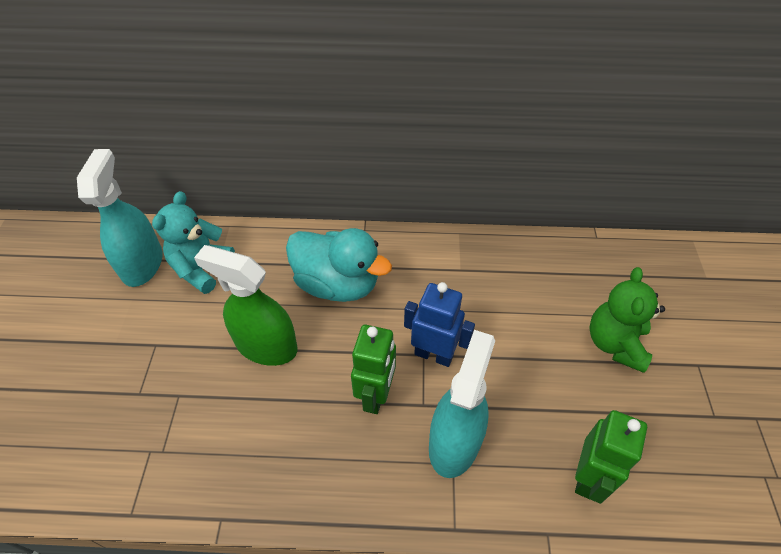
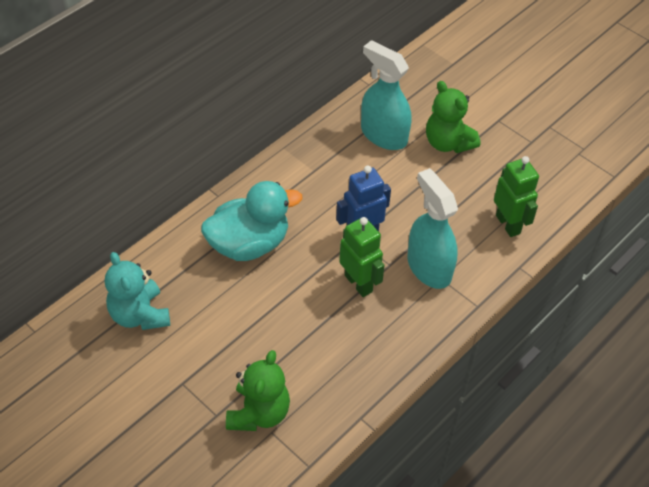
camera: 50 degrees left, 0 degrees up
(142, 264) = (88, 350): turquoise spray bottle -> turquoise spray bottle (383, 135)
(164, 424) = (259, 413): none -> green teddy bear
(266, 345) = (256, 317): green spray bottle -> none

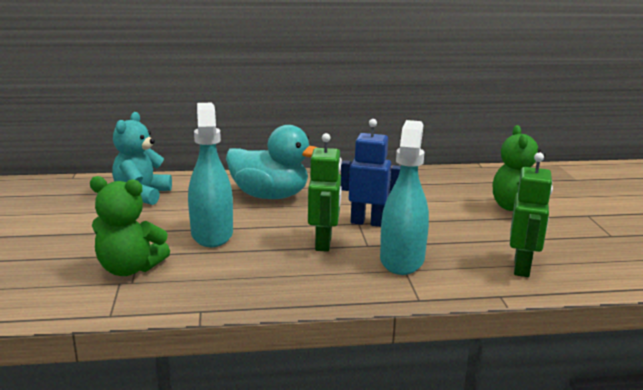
camera: 40 degrees right, 30 degrees down
(259, 413) = (129, 269): green teddy bear -> green teddy bear turned 45 degrees clockwise
(383, 135) = (460, 189): turquoise spray bottle -> turquoise spray bottle (212, 234)

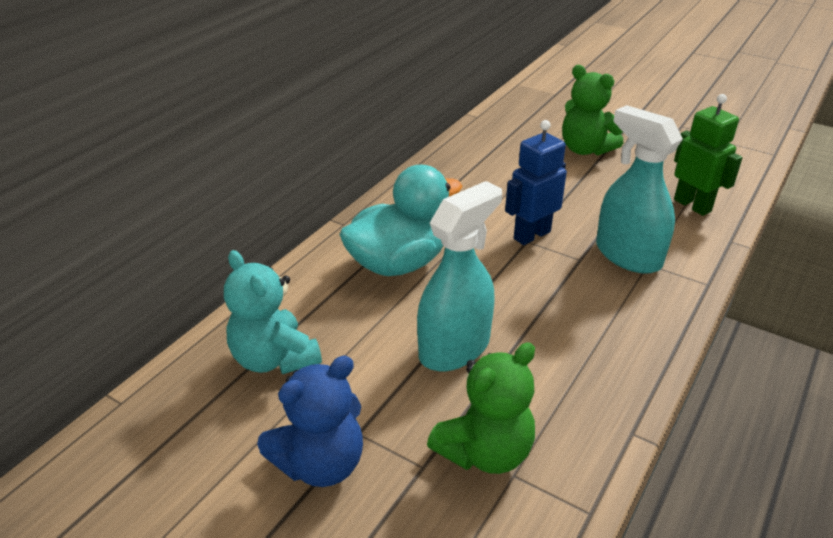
camera: 50 degrees left, 15 degrees up
(75, 230) = (321, 463): none -> blue teddy bear
(212, 234) = (454, 348): turquoise spray bottle -> turquoise spray bottle turned 105 degrees clockwise
(324, 243) = (552, 282): green robot -> none

